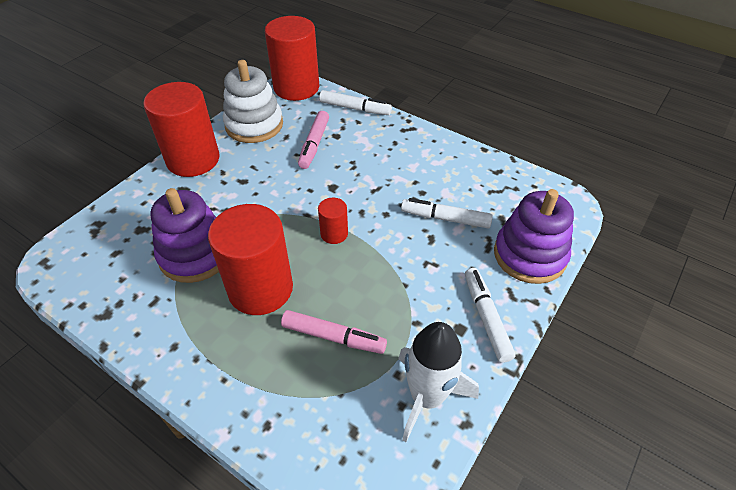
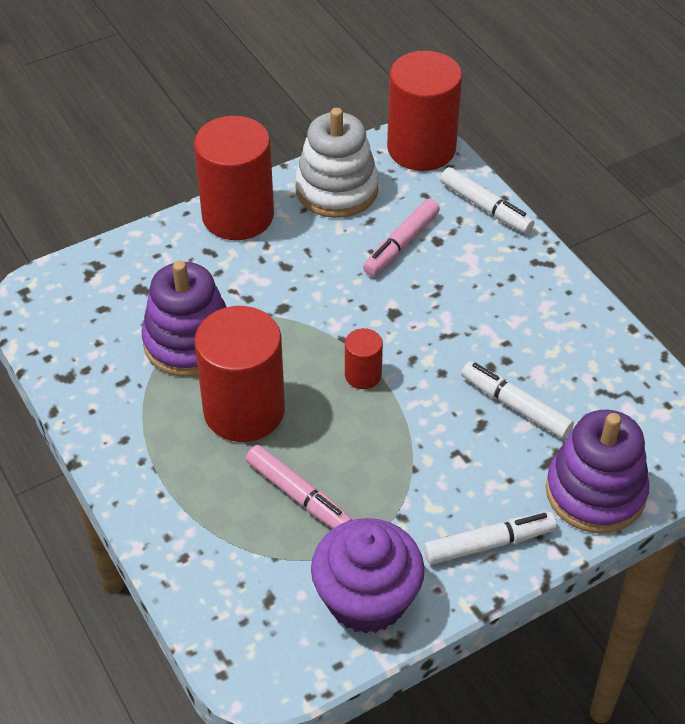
camera: 25 degrees right, 0 degrees up
(427, 397) = (366, 599): white rocket -> purple cupcake
(486, 318) = (488, 544): white marker -> white marker turned 60 degrees clockwise

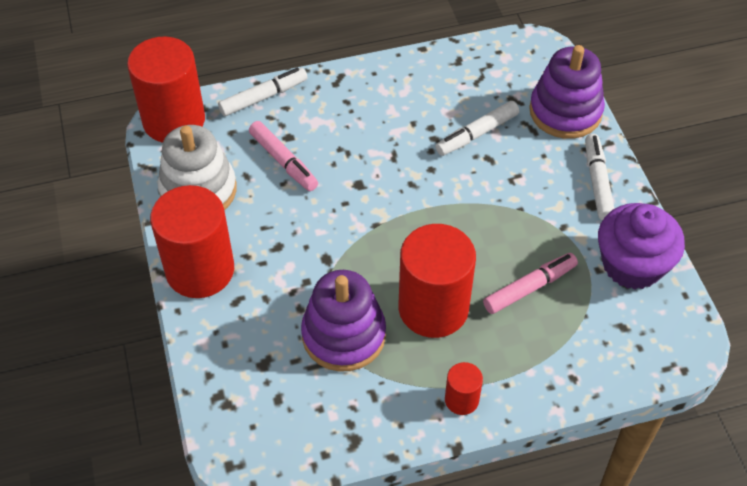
camera: 75 degrees left, 5 degrees up
(363, 375) = (419, 219): red cylinder -> red cylinder (461, 400)

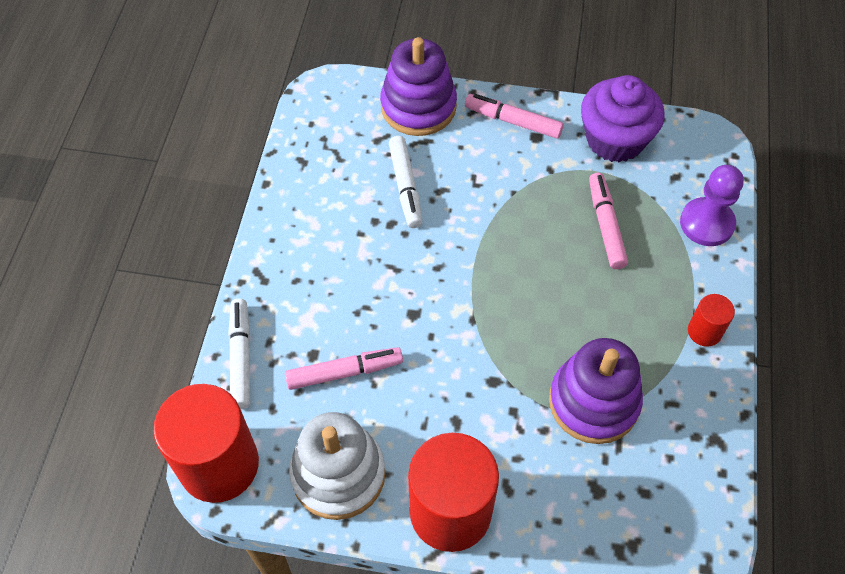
camera: 65 degrees left, 5 degrees up
(433, 308) = (595, 311): red cylinder -> none
(584, 368) = (706, 223): none -> purple pawn
(597, 182) = (513, 121): white marker -> pink marker

